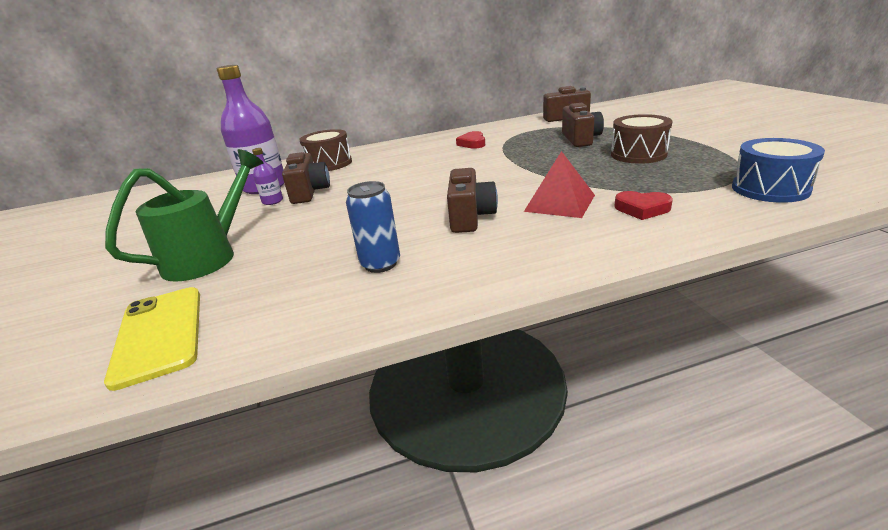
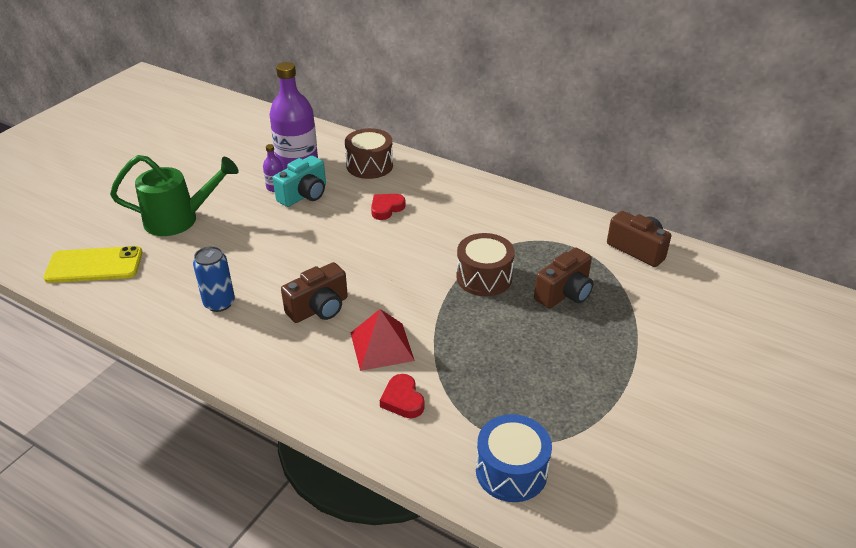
camera: 45 degrees right, 10 degrees up
(159, 334) = (94, 265): yellow phone -> yellow phone turned 60 degrees clockwise
(309, 192) = (304, 195): brown camera -> turquoise camera
(472, 143) = (491, 223): red heart -> red heart (386, 208)
(638, 154) = (547, 353): brown drum -> brown drum (484, 277)

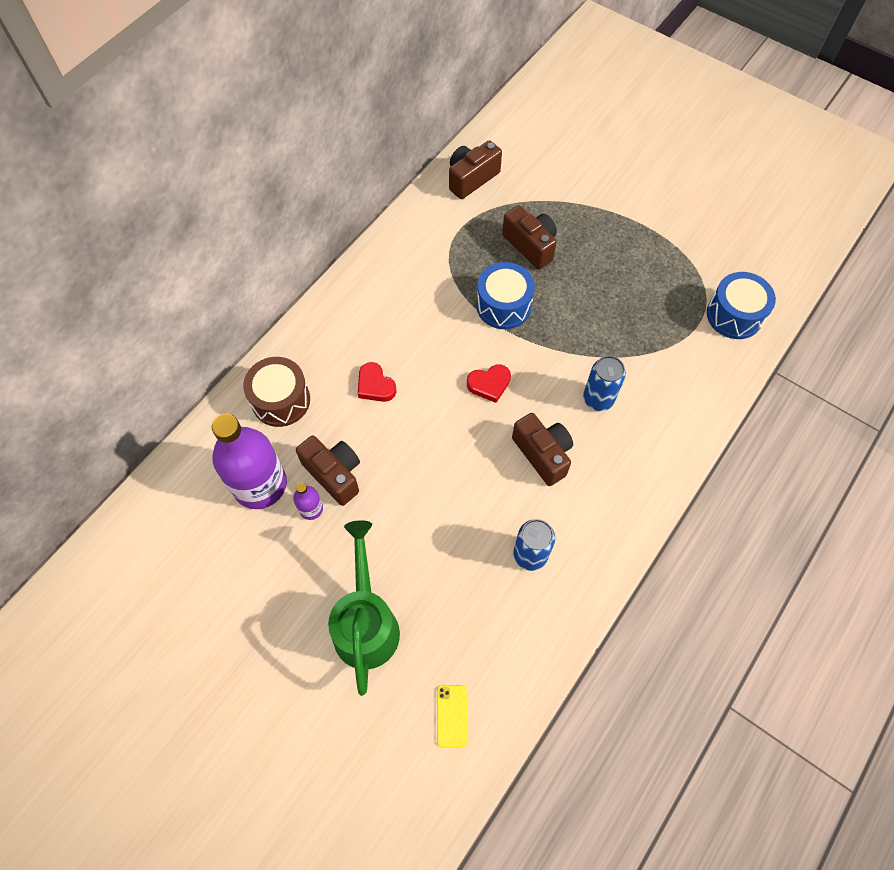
camera: 85 degrees left, 25 degrees up
(94, 265) = (451, 715): yellow phone -> yellow phone, size x0.52
(304, 195) = (334, 474): turquoise camera -> brown camera
(381, 346) = (598, 399): red pyramid -> blue can
(403, 400) = (664, 385): red heart -> red heart (489, 384)
(484, 277) = (503, 305): brown drum -> blue drum

